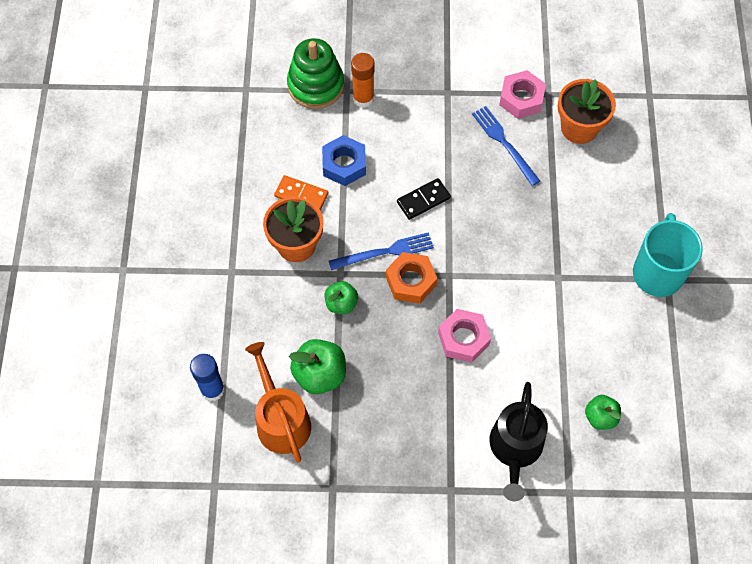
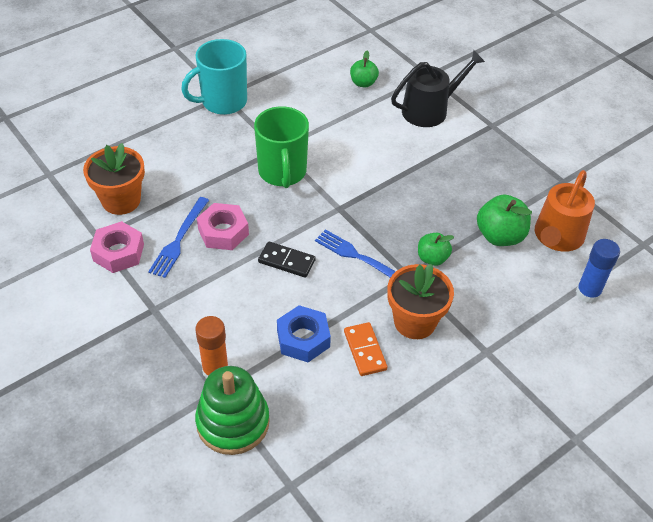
camera: 130 degrees left, 15 degrees down
(411, 281) = (368, 227): orange nut -> none
(463, 338) = (382, 173): pink nut -> pink nut (223, 232)
(525, 261) = (282, 172): none -> green mug

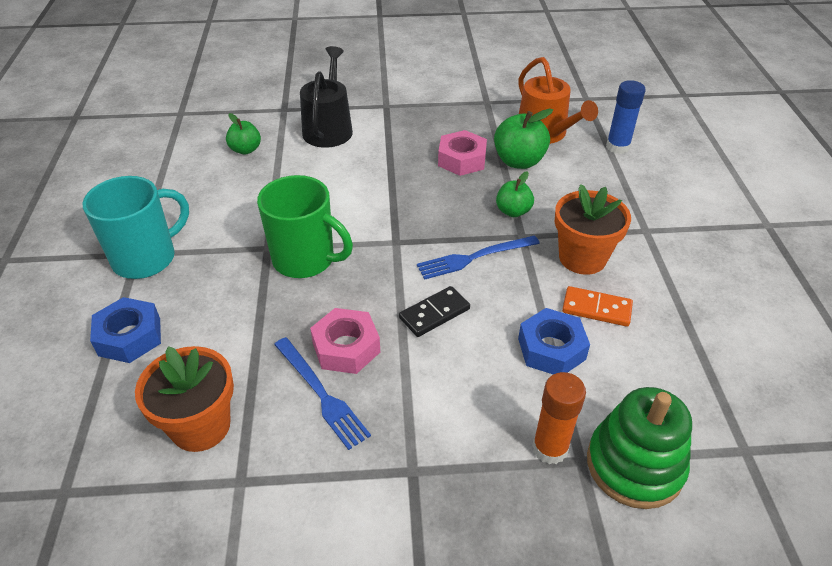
camera: 55 degrees left, 5 degrees down
(118, 252) = (287, 468): pink nut -> pink nut (462, 159)
(159, 134) = (129, 336): none -> blue nut
(223, 102) = (146, 258): turquoise mug -> turquoise mug turned 135 degrees counterclockwise

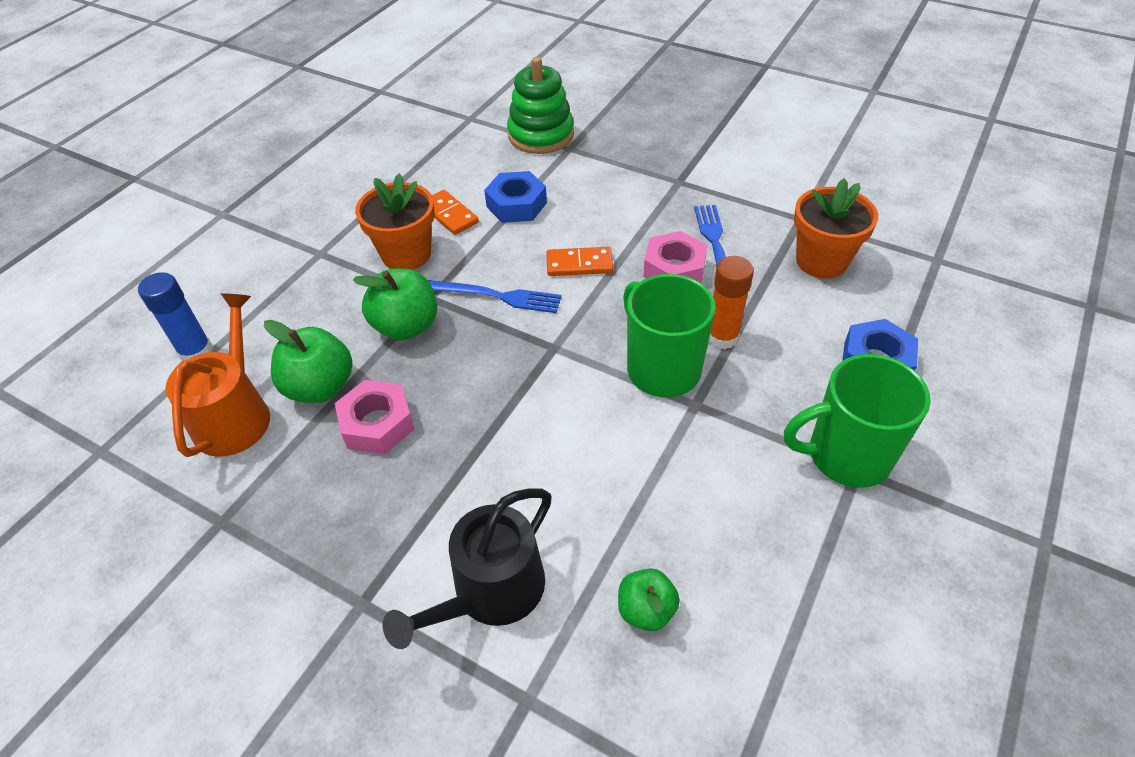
camera: 145 degrees left, 5 degrees up
(146, 258) = (846, 455): turquoise mug -> green mug
(434, 313) = (579, 264): black domino -> orange domino
(513, 211) = (406, 326): green apple -> green apple, size x1.59
(550, 448) = (581, 159): orange glue stick -> orange glue stick (722, 337)

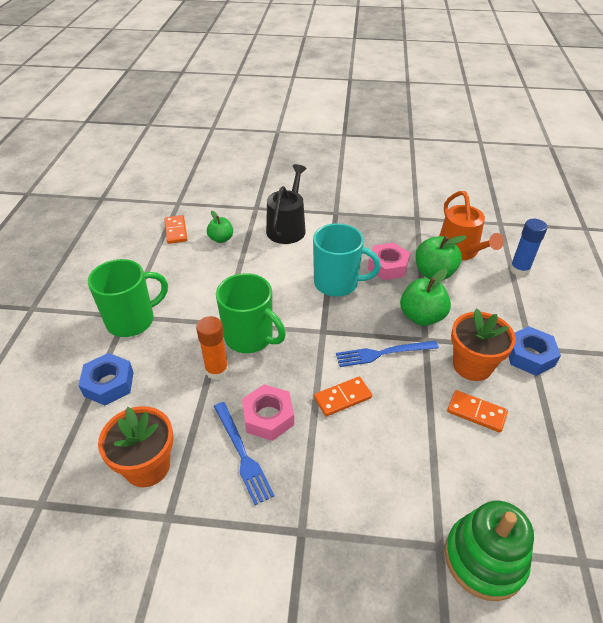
camera: 155 degrees right, 5 degrees down
(482, 418) = (337, 283): none -> turquoise mug
(516, 204) = (432, 443): blue nut -> blue nut (529, 355)
(745, 681) = (176, 231): none -> orange domino

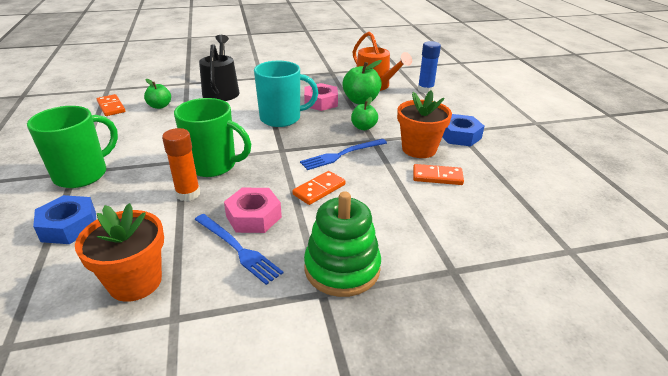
camera: 20 degrees left, 10 degrees down
(422, 317) = (363, 127): green apple -> green apple, size x0.63
(484, 558) = (494, 269): green stacking toy -> green stacking toy (342, 268)

